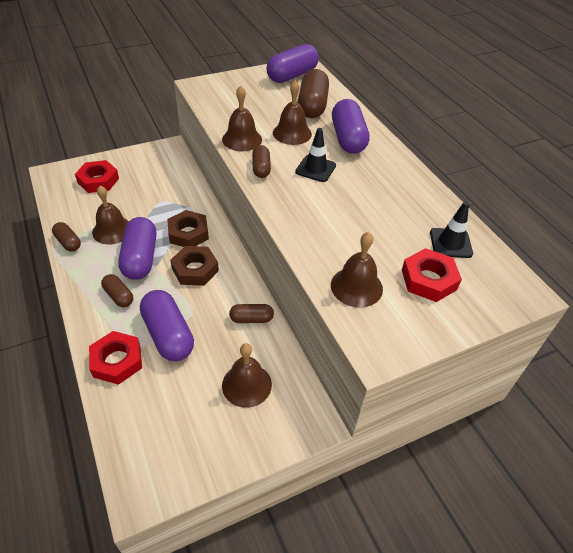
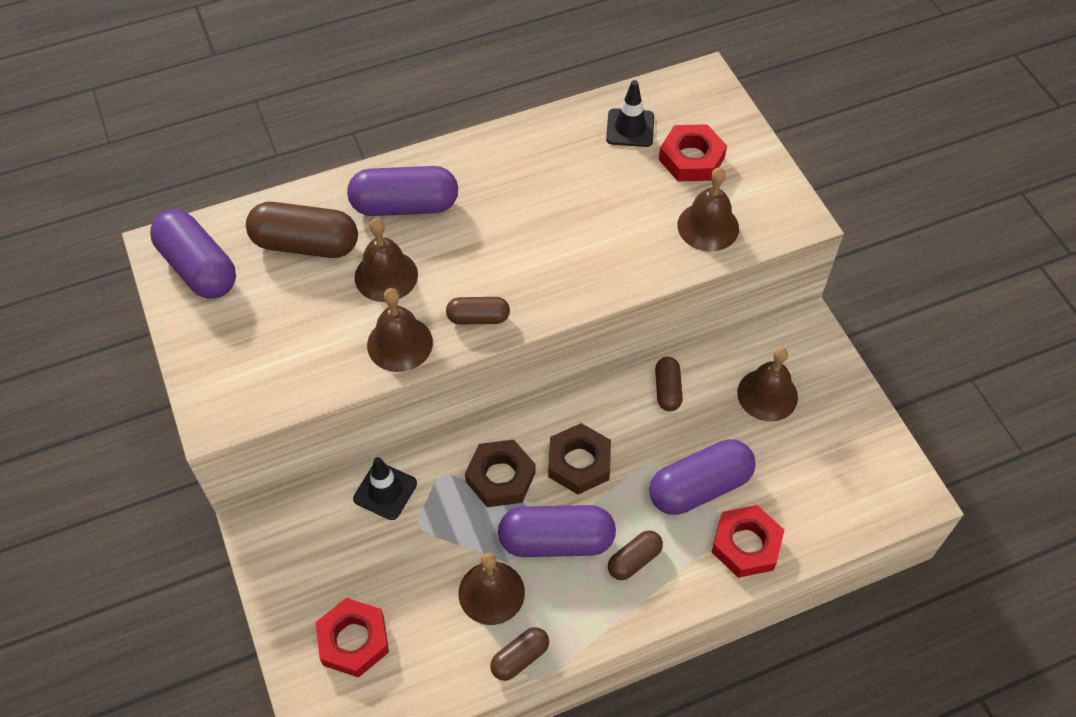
camera: 85 degrees left, 10 degrees up
(315, 169) = (480, 251): black traffic cone -> black traffic cone (385, 491)

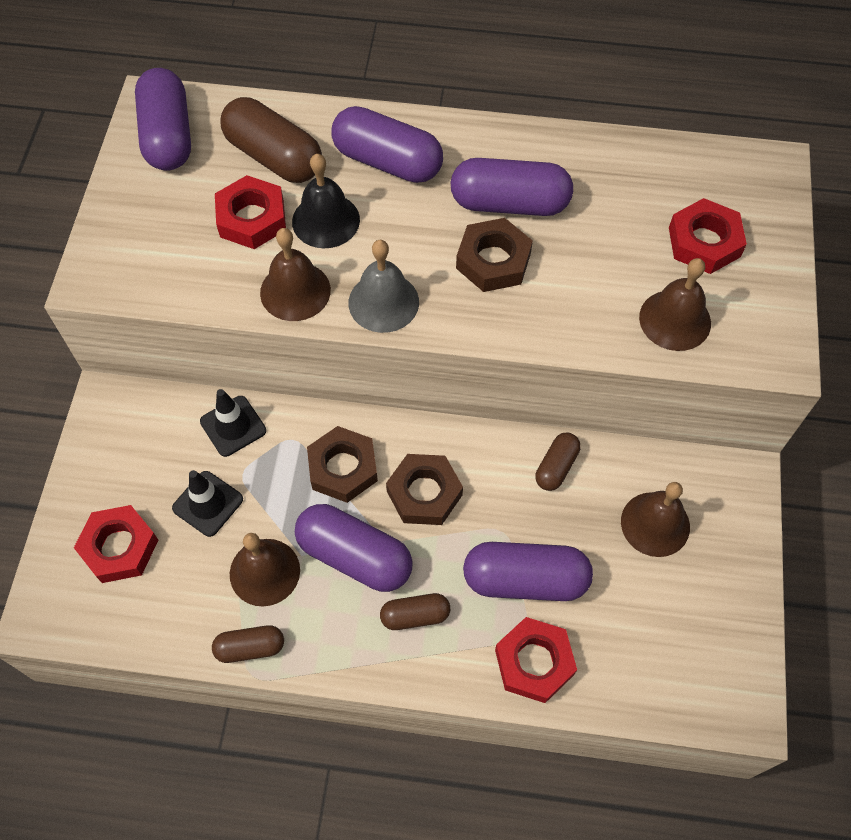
camera: 30 degrees right, 5 degrees up
(322, 302) = (252, 218): none -> red nut
(386, 275) = (326, 220): brown bell -> black bell
(478, 318) = (383, 302): brown capsule -> grey bell
(526, 195) = (509, 203): none -> purple capsule
(543, 245) = (493, 261): none -> brown nut
(630, 128) = (660, 182): black traffic cone -> black traffic cone (208, 503)

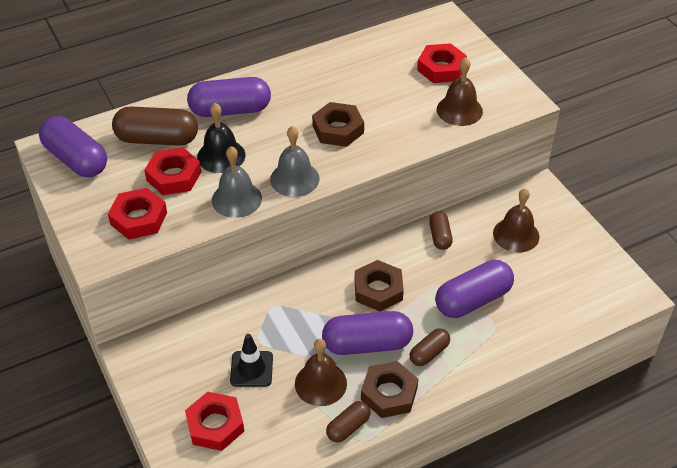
camera: 35 degrees left, 15 degrees down
(233, 426) = (229, 319): black traffic cone -> none
(295, 291) = (236, 199): brown bell -> grey bell
(343, 468) = (319, 304): brown nut -> brown nut (389, 393)
(509, 203) = (321, 98): purple capsule -> none
(534, 662) = (513, 336): red nut -> red nut (139, 218)

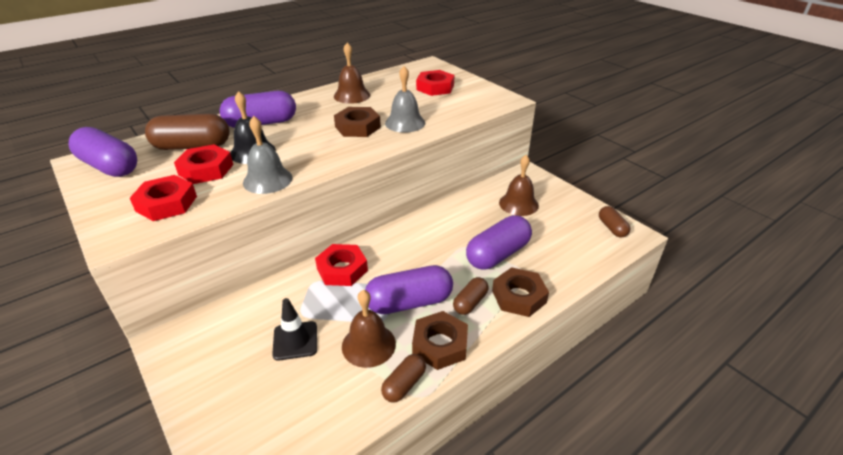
camera: 10 degrees left, 10 degrees down
(215, 425) = (257, 404): red nut -> red nut (342, 269)
(294, 179) = (322, 161): grey bell -> grey bell (405, 123)
(378, 290) = (411, 256): brown nut -> brown nut (519, 296)
(439, 236) = (456, 212): brown capsule -> brown capsule (612, 228)
(459, 110) = (457, 108): brown bell -> brown bell (352, 95)

